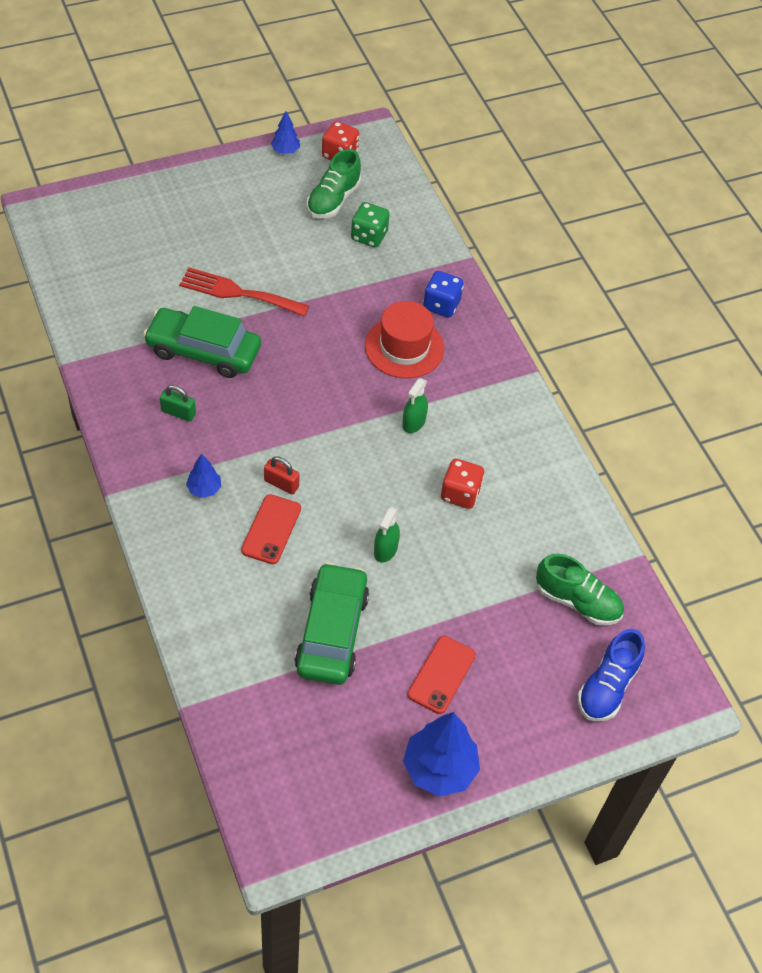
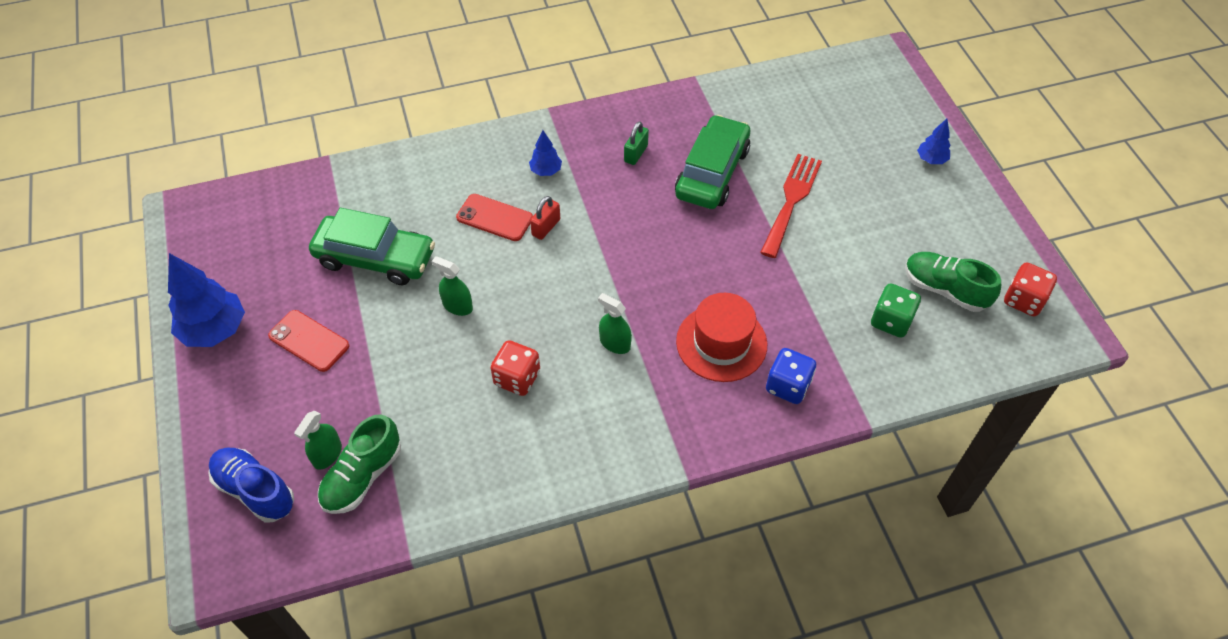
camera: 100 degrees right, 0 degrees up
(285, 151) = (1017, 248): blue tree -> blue tree (931, 159)
(561, 634) = (327, 454): none -> green spray bottle

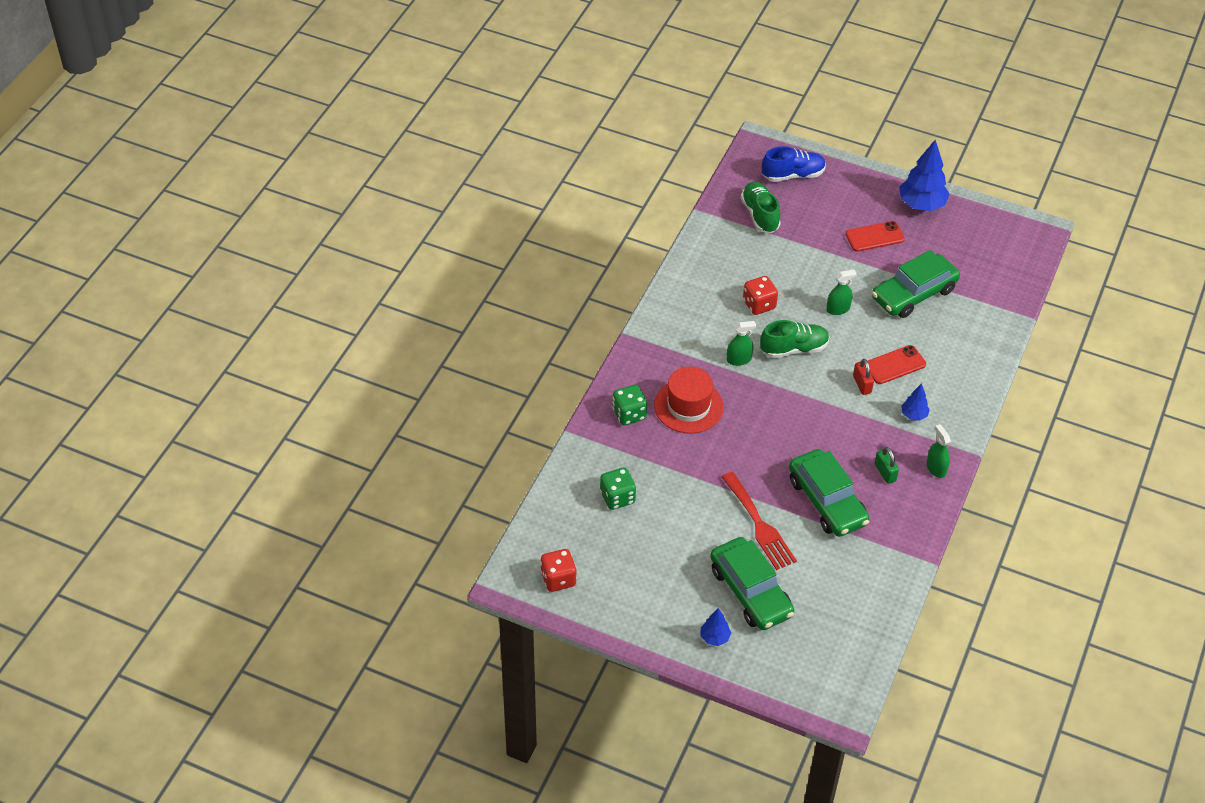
camera: 130 degrees right, 5 degrees down
(327, 454) = (787, 209): green spray bottle -> green spray bottle (936, 468)
(788, 386) = (629, 414): blue dice -> green dice
(862, 165) = (750, 591): none -> green car
(944, 289) = (609, 545): green shoe -> green shoe (794, 349)

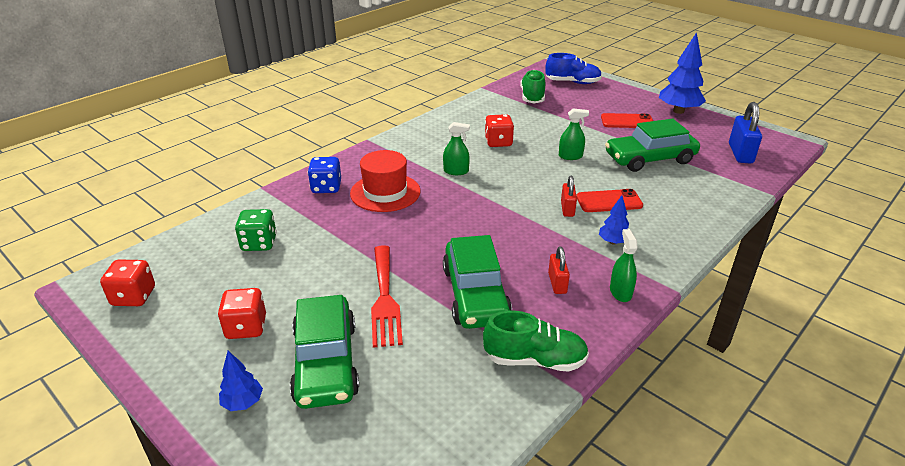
camera: 20 degrees right, 15 degrees down
(629, 414) = (326, 187): green dice -> blue dice
(671, 580) = (246, 327): none -> red dice
(794, 349) = (513, 173): green shoe -> green shoe (535, 360)
(885, 472) = (557, 283): green padlock -> red padlock
(995, 264) = (740, 153): none -> blue padlock

